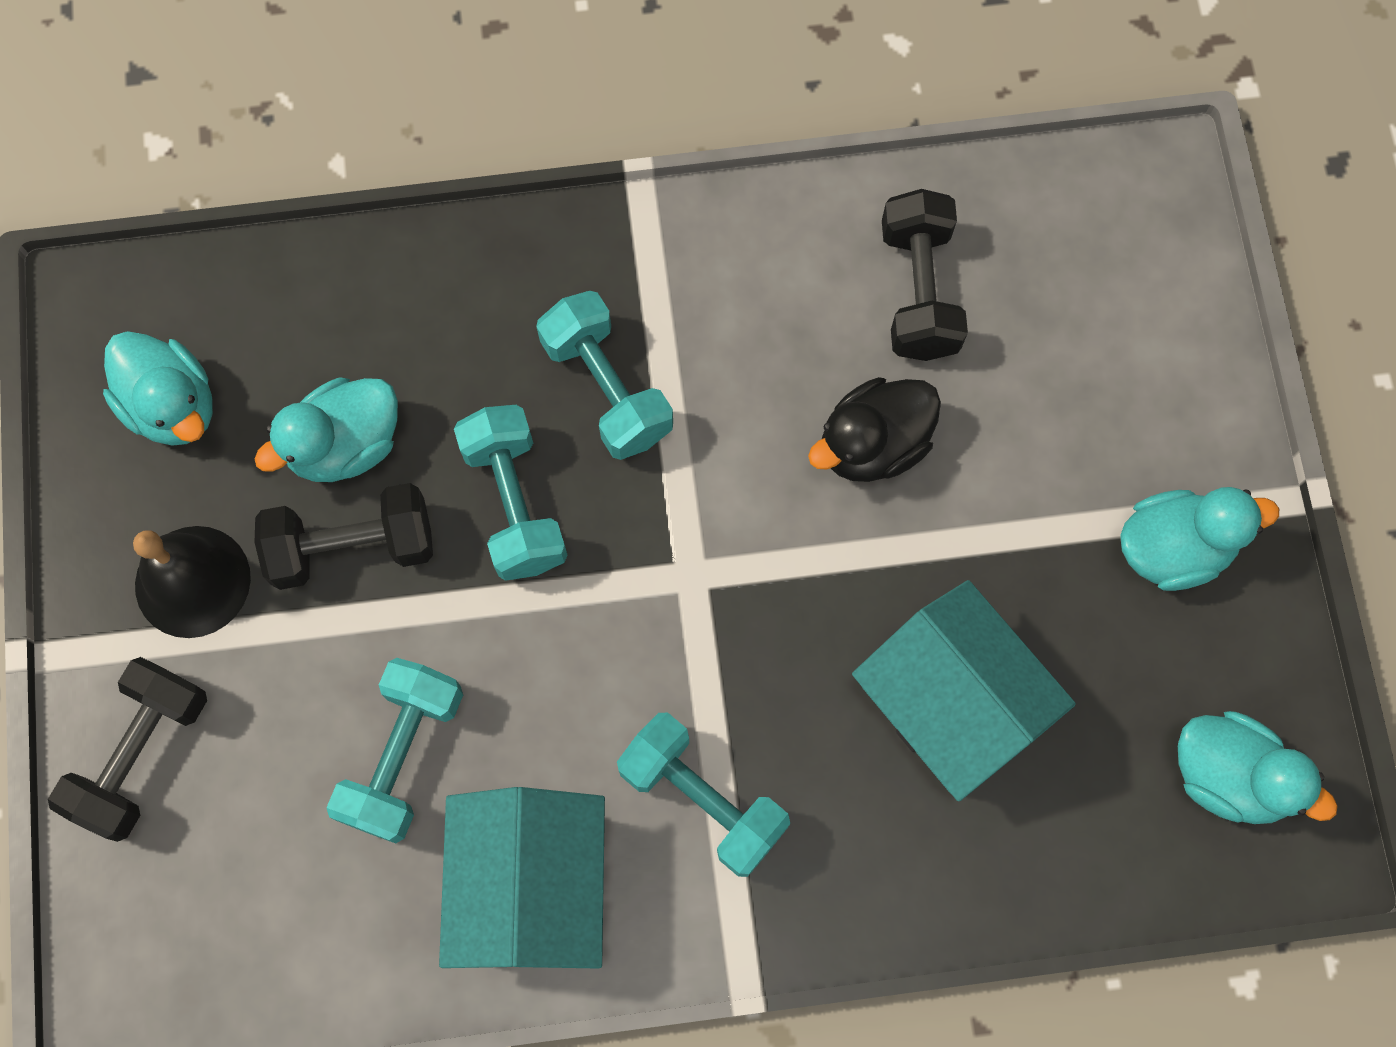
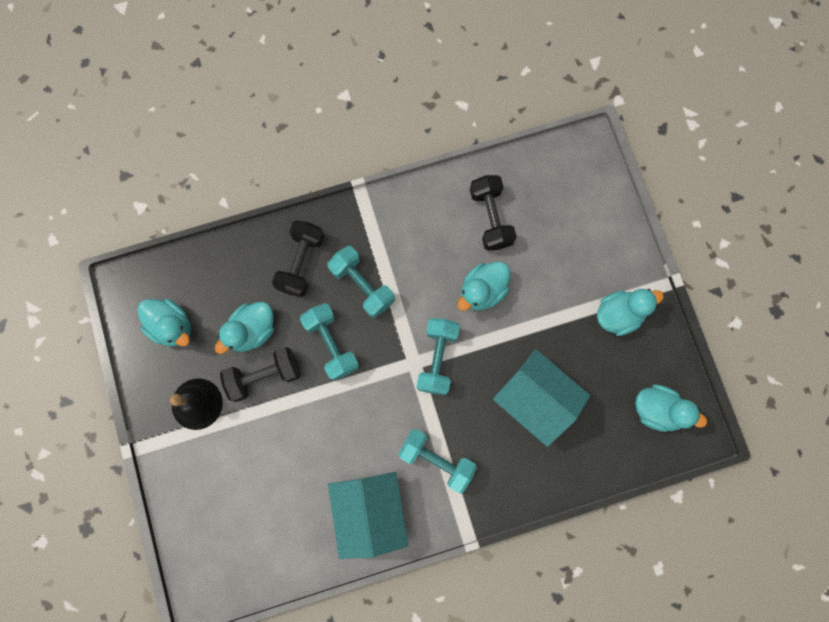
camera: 10 degrees left, 5 degrees up
(142, 754) = (190, 484): black dumbbell -> black dumbbell (301, 263)
(403, 756) = (304, 464): turquoise dumbbell -> turquoise dumbbell (437, 358)
(872, 445) = (482, 291): black duck -> turquoise duck

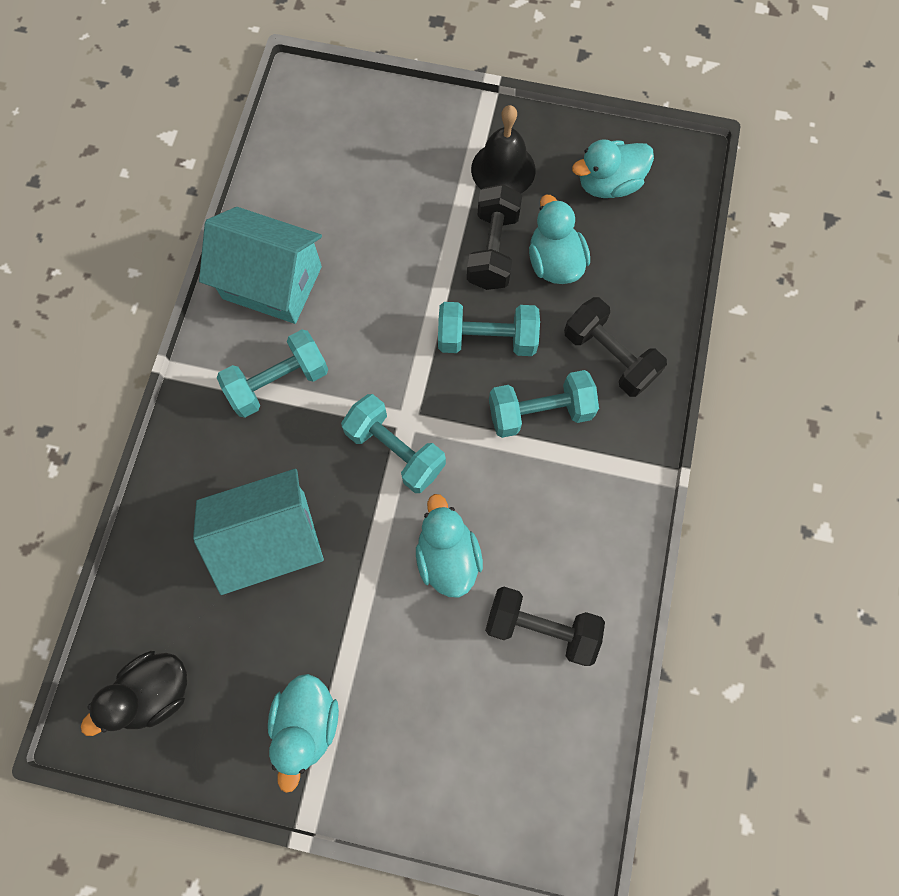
camera: 120 degrees right, 5 degrees down
(657, 410) = (155, 691): turquoise duck -> black duck

